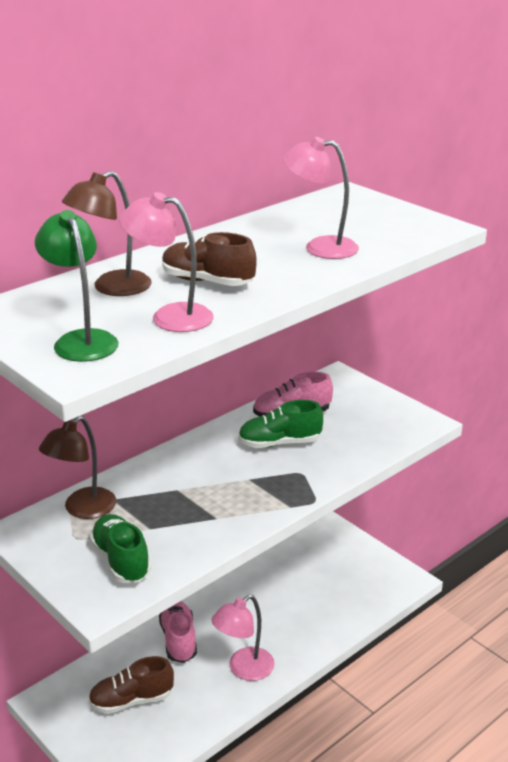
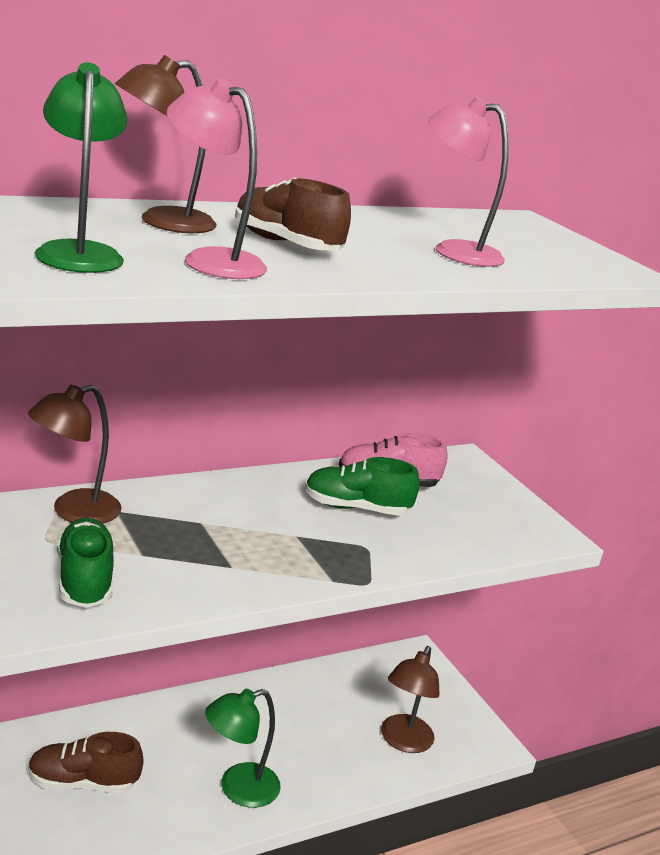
camera: 10 degrees right, 5 degrees down
(179, 640) = (174, 729): pink shoe -> none
(244, 669) = (238, 789): pink lamp -> green lamp
(345, 597) = (403, 741): none -> brown lamp

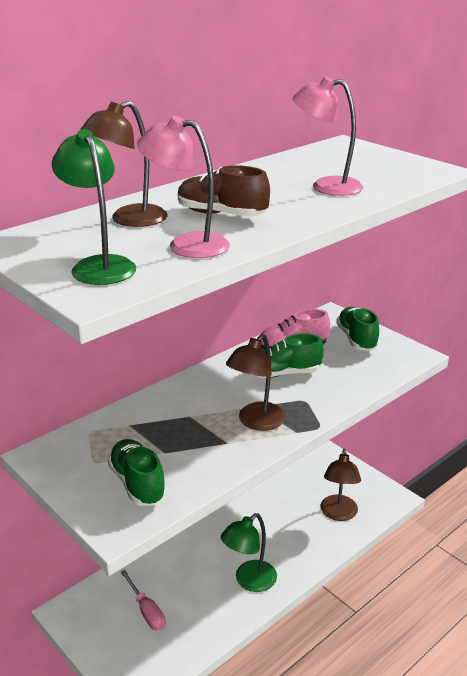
camera: 10 degrees left, 5 degrees up
(74, 511) = (101, 434): brown lamp -> brown lamp (256, 422)
(82, 782) = (146, 611): brown shoe -> pink screwdriver
(483, 495) = (357, 339): none -> green shoe

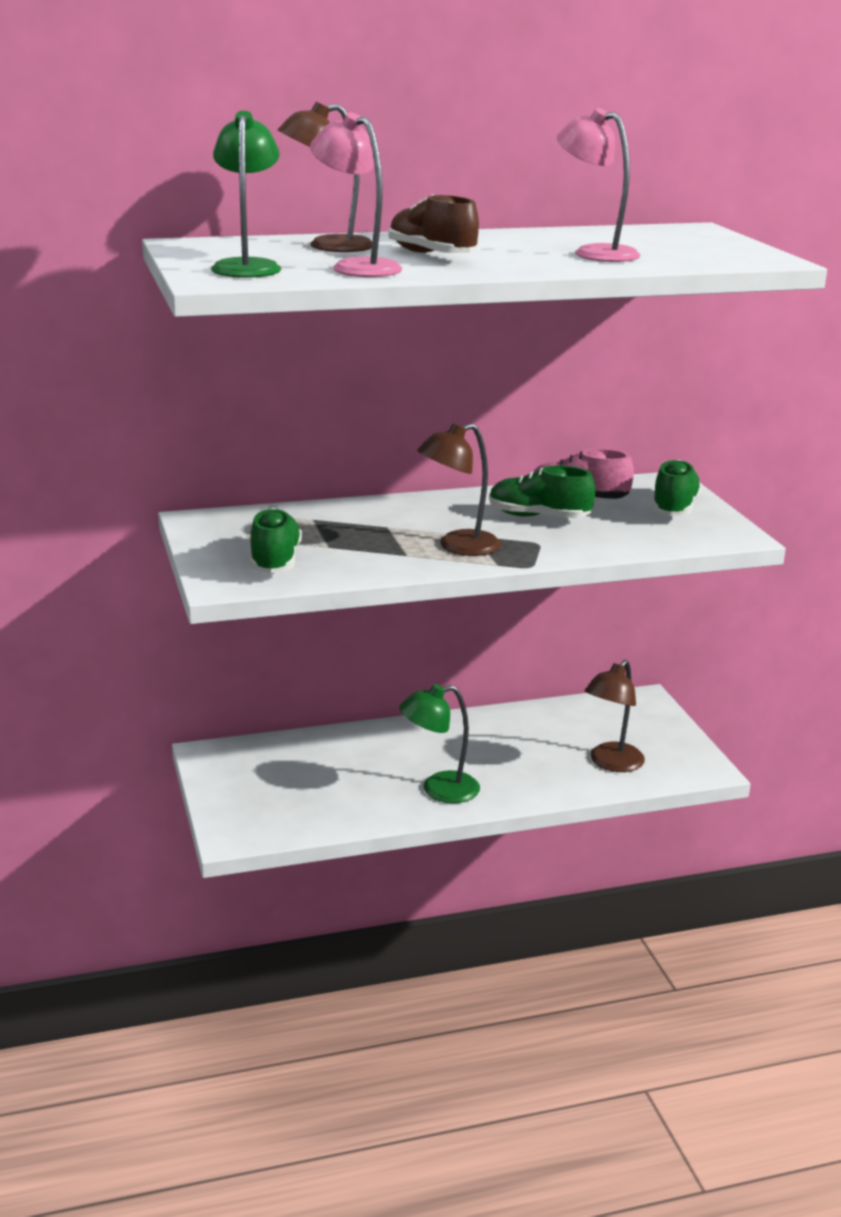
camera: 25 degrees right, 5 degrees down
(146, 611) = (296, 779): pink screwdriver -> none

